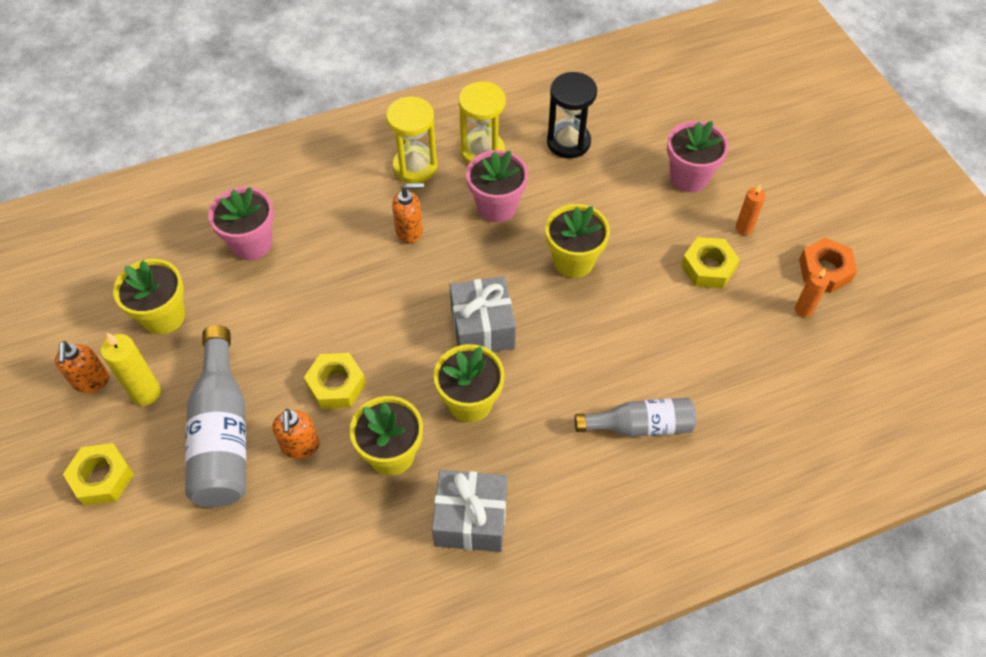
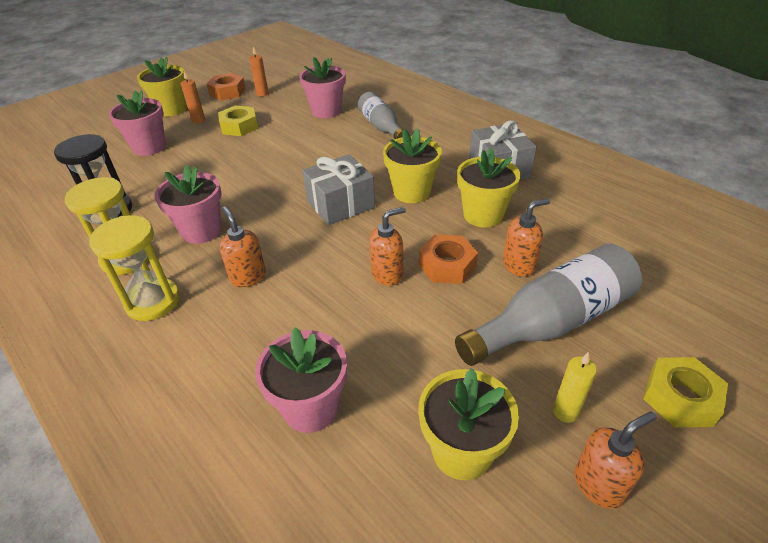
camera: 110 degrees left, 15 degrees down
(146, 393) = (565, 412): yellow candle -> yellow candle, size x0.66
(336, 385) = (447, 265): yellow nut -> orange nut
(353, 333) = (387, 274): none -> orange soap dispenser
(573, 261) = (253, 178): yellow flower pot -> yellow flower pot (172, 109)
(715, 374) = (326, 111): none -> pink flower pot

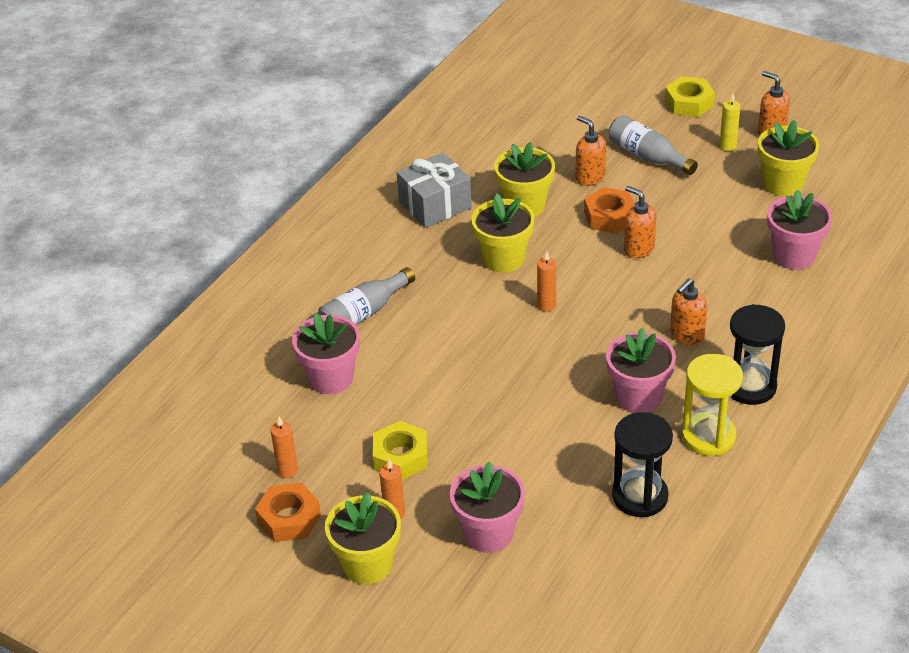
camera: 105 degrees left, 0 degrees up
(153, 301) = (750, 386): yellow hourglass -> black hourglass
(340, 204) = (546, 305): grey gift -> orange candle
(552, 321) = (648, 156): grey bottle -> grey bottle, size x0.63

